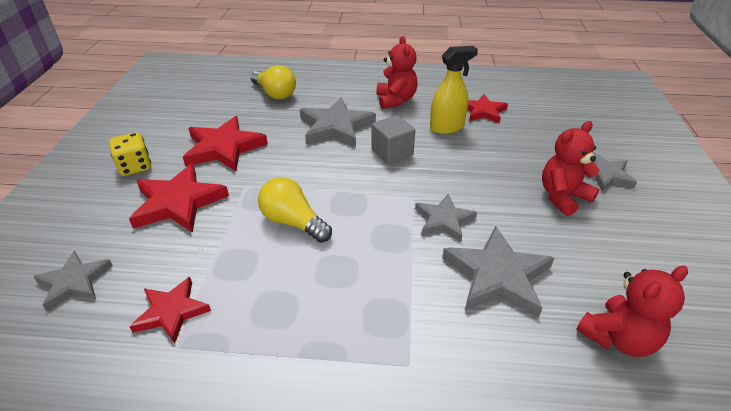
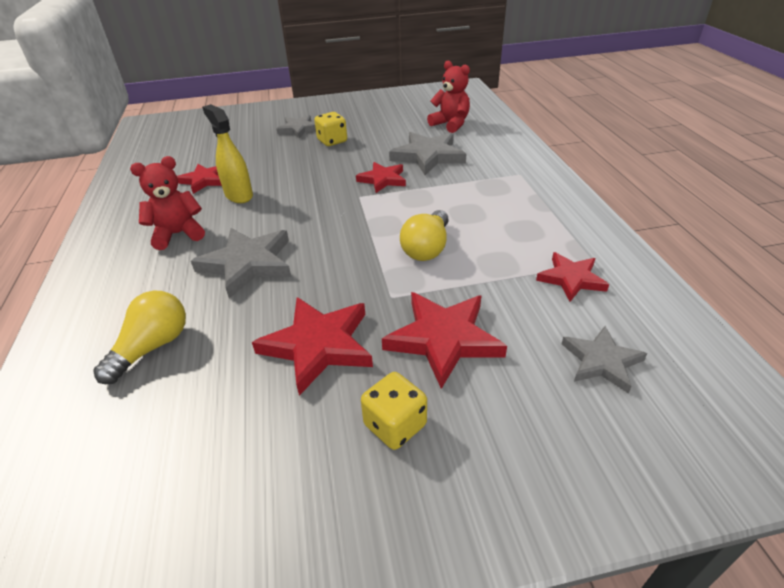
camera: 105 degrees left, 0 degrees up
(392, 152) = (293, 217): grey cube -> none
(444, 220) = (382, 180): grey star -> red star
(563, 197) = (332, 141): red teddy bear -> yellow dice

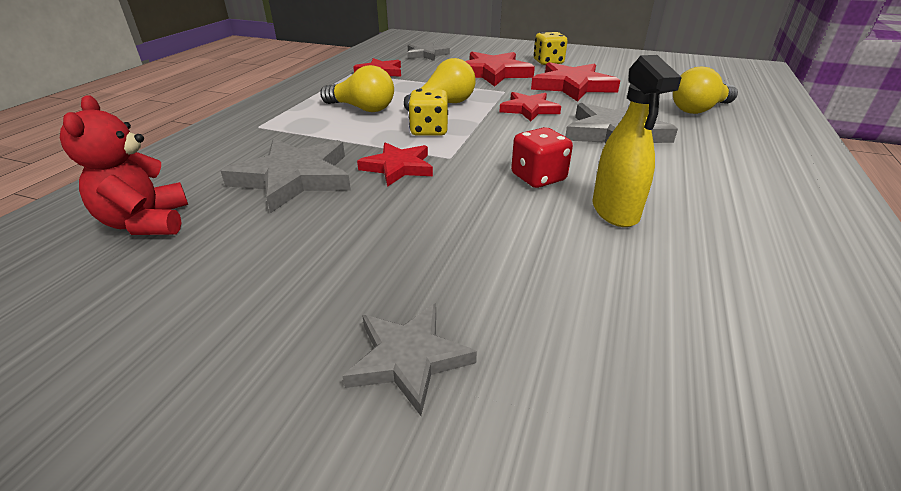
camera: 150 degrees left, 5 degrees down
(178, 234) = (705, 183): red teddy bear -> none
(204, 180) = (682, 265): red star -> red star (529, 109)
(292, 201) = (538, 177): none -> red dice
(332, 141) = (380, 271): yellow dice -> yellow dice (429, 130)
(485, 216) = (362, 108): none -> yellow light bulb

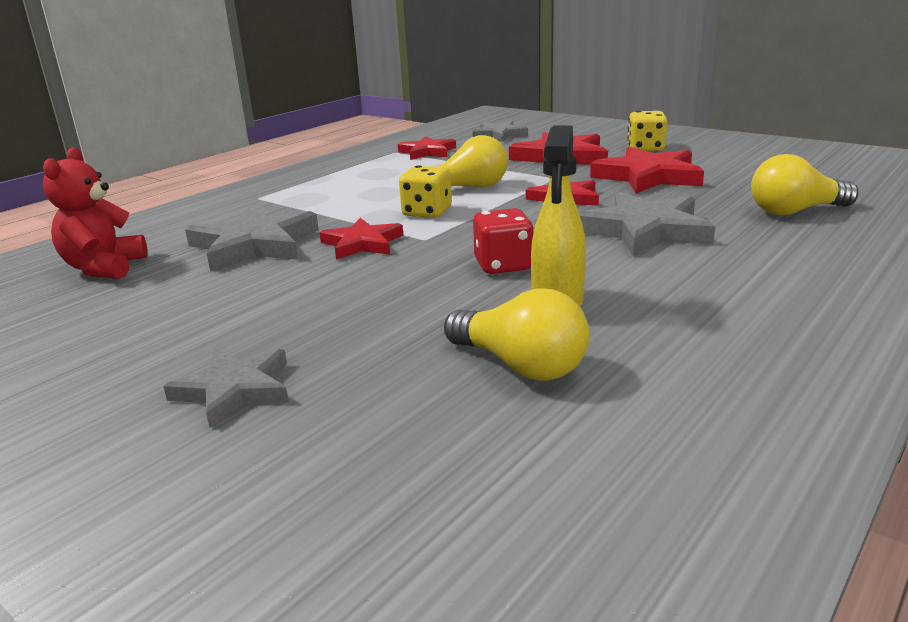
camera: 20 degrees right, 10 degrees down
(362, 108) = (375, 187): yellow light bulb -> yellow light bulb (520, 365)

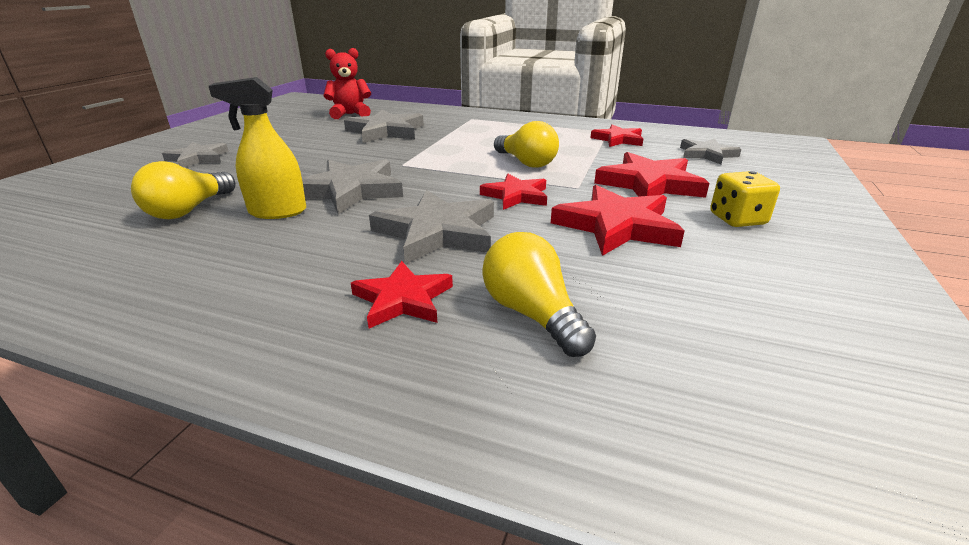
camera: 70 degrees right, 5 degrees up
(362, 244) = (390, 152): red star -> red star (403, 299)
(427, 212) = (458, 158): yellow dice -> none
(503, 265) = (351, 190): red dice -> grey star

